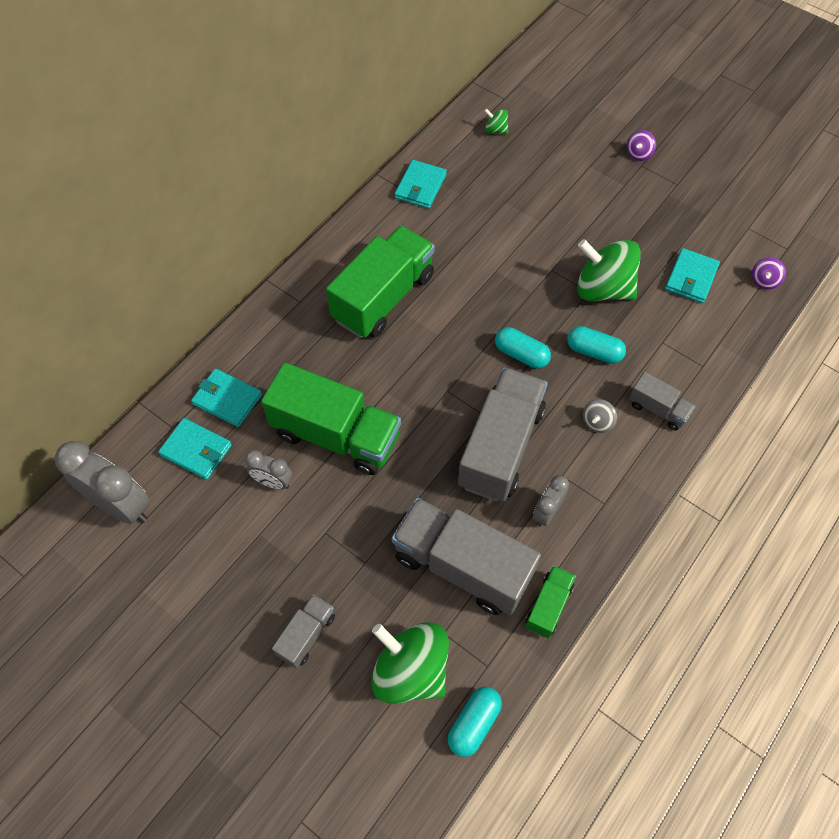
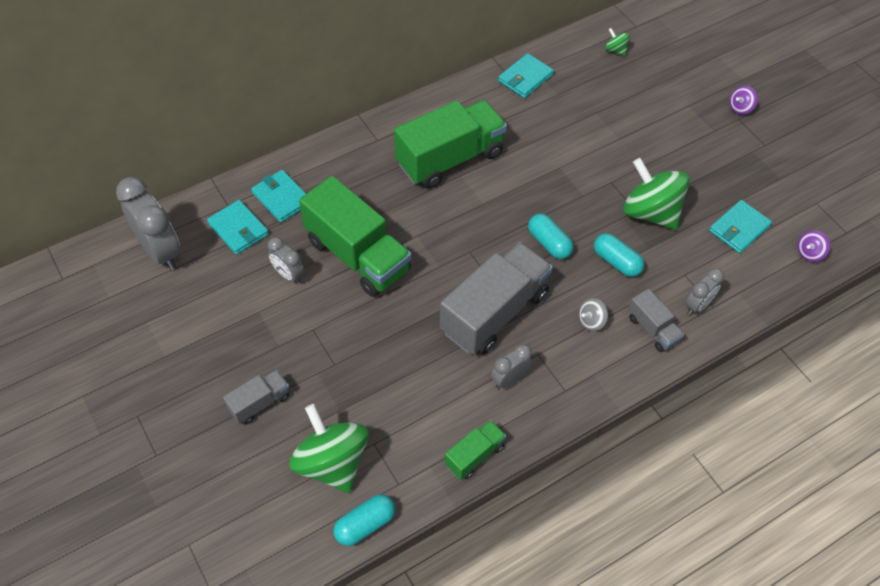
camera: 20 degrees right, 5 degrees down
(462, 566) = (415, 396): grey truck -> none
(688, 369) = (697, 305): none -> grey clock

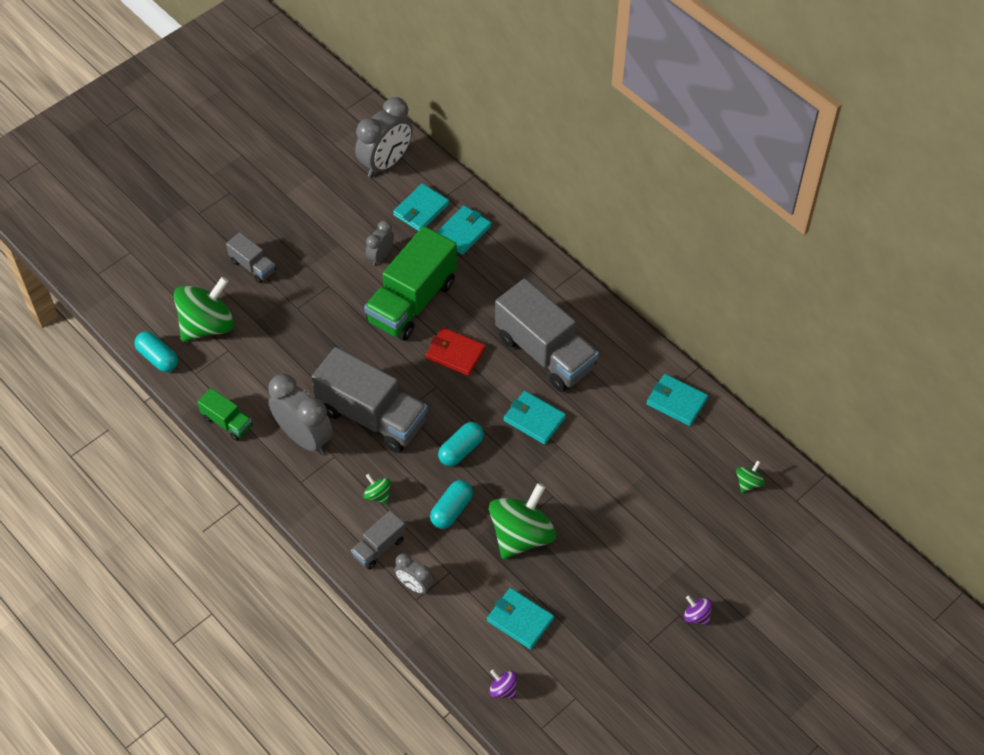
camera: 80 degrees right, 0 degrees up
(433, 229) = (455, 353): none -> red wallet
(450, 159) = (545, 352): green truck -> grey truck
(509, 379) = (304, 437): grey clock -> grey clock, size x1.85
(524, 180) = (534, 419): none -> turquoise wallet
(591, 321) = (378, 495): grey spinning top -> green spinning top

